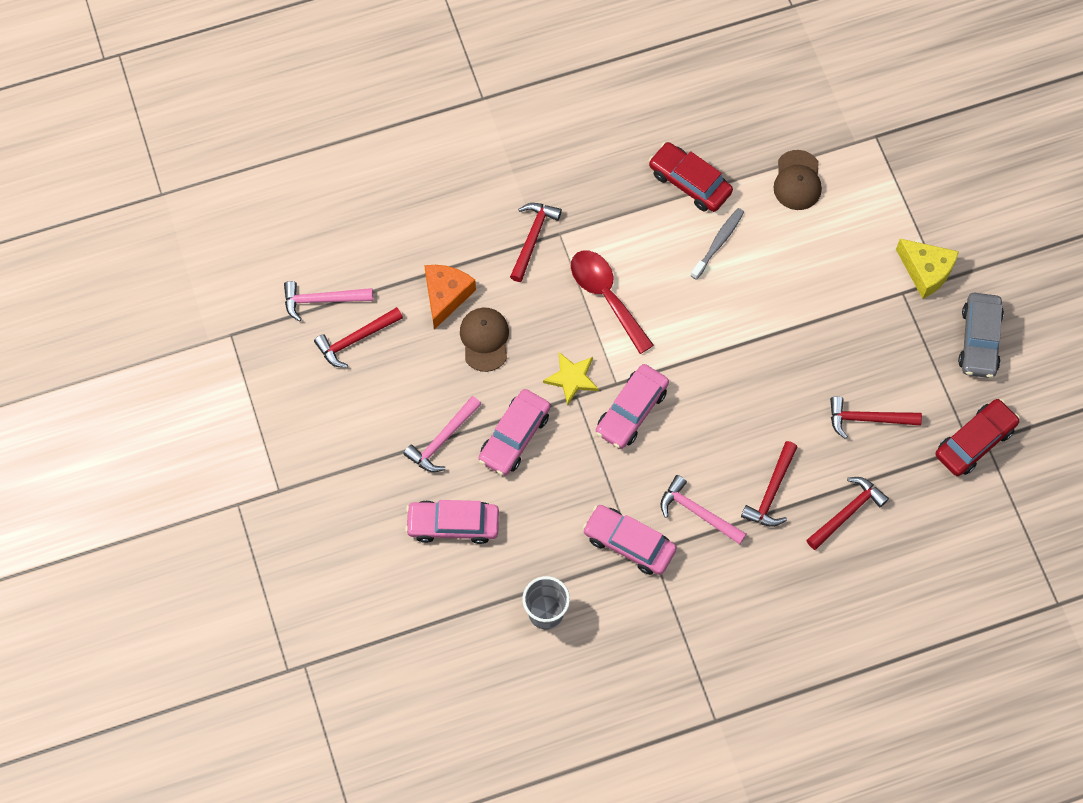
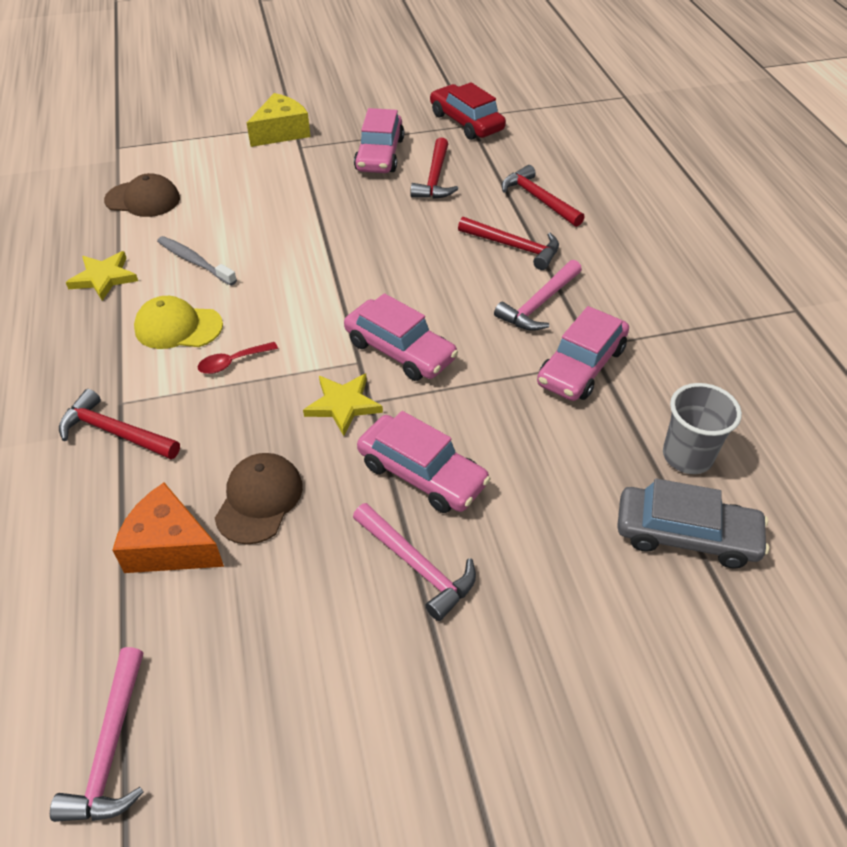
camera: 85 degrees left, 20 degrees down
(355, 339) = (208, 691): red hammer -> none
(453, 524) = (560, 560): pink car -> pink car (379, 154)
(484, 339) = (259, 500): brown cap -> brown cap turned 105 degrees clockwise
(606, 296) = (232, 362): red spoon -> red spoon, size x0.49
(639, 250) = (178, 327): none -> yellow cap
(689, 182) = (104, 278): red car -> yellow star
(979, 340) = (362, 111): grey car -> grey car (686, 535)

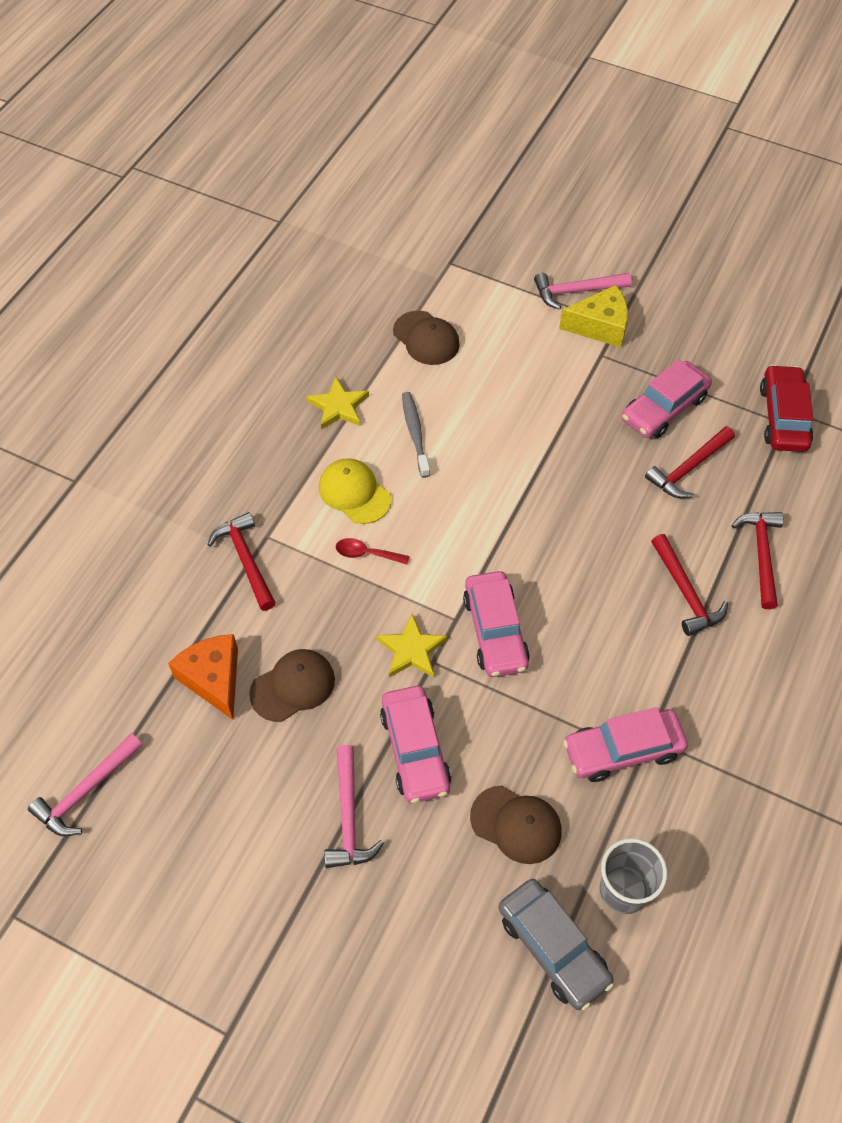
camera: 40 degrees right, 10 degrees up
(539, 304) = (648, 666): pink hammer -> pink hammer (576, 291)
(561, 469) = (516, 824): none -> brown cap

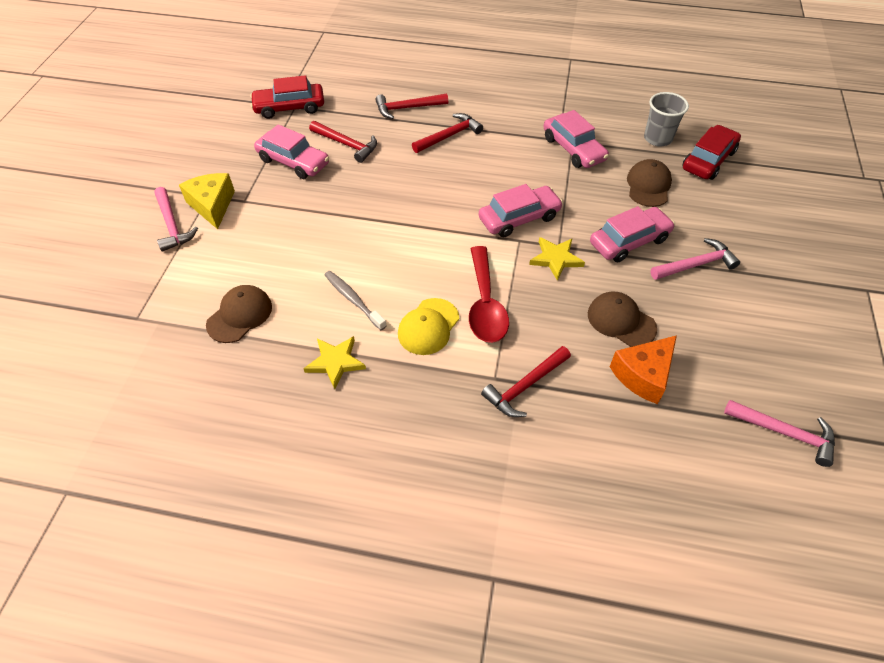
camera: 105 degrees left, 5 degrees down
(367, 554) = (485, 304): red spoon -> red spoon, size x2.05
(415, 433) = (353, 300): grey toothbrush -> grey toothbrush turned 75 degrees clockwise
(553, 947) = (708, 160): grey car -> red car

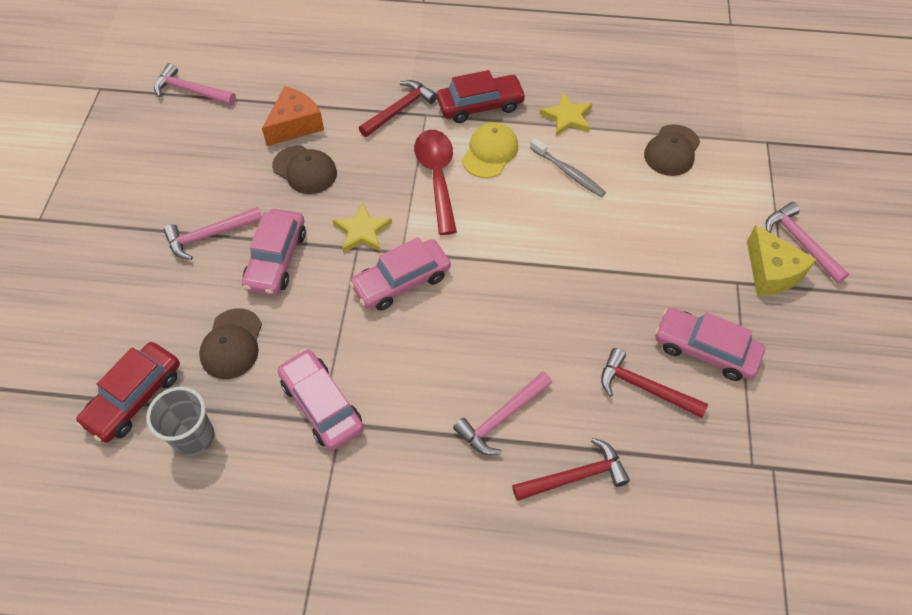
camera: 175 degrees right, 5 degrees up
(289, 107) = (759, 462): red car -> red car (480, 105)
(449, 136) = (501, 418): red hammer -> pink hammer
(629, 241) = (276, 259): pink car -> pink car turned 45 degrees counterclockwise

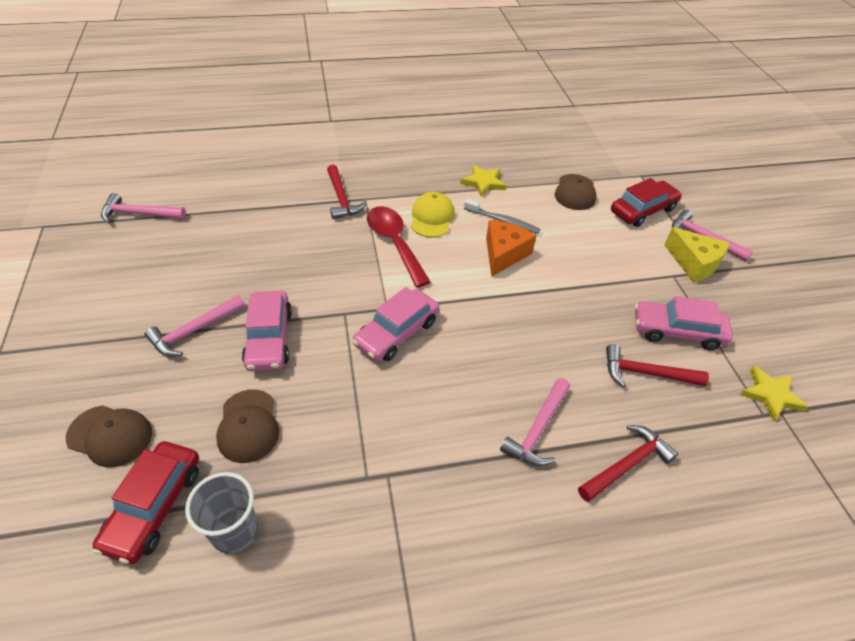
camera: 20 degrees left, 10 degrees down
(295, 125) = (249, 225): orange cheese -> orange cheese (504, 254)
(305, 170) = (271, 259): brown cap -> brown cap (110, 435)
(322, 405) = (362, 461): pink car -> none
(362, 231) = (344, 298): yellow star -> yellow star (771, 395)
(400, 110) = (341, 199): red hammer -> red hammer turned 135 degrees clockwise
(480, 105) = (409, 185): red car -> red car (643, 210)

